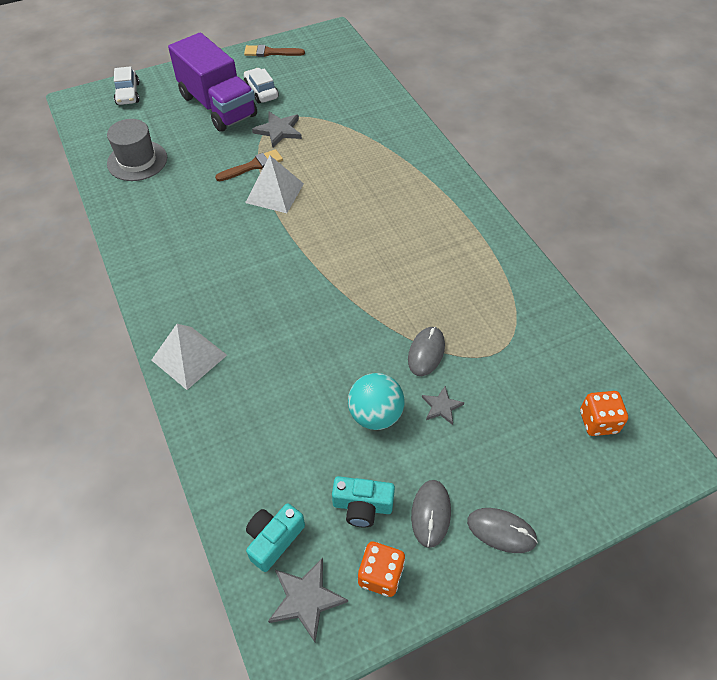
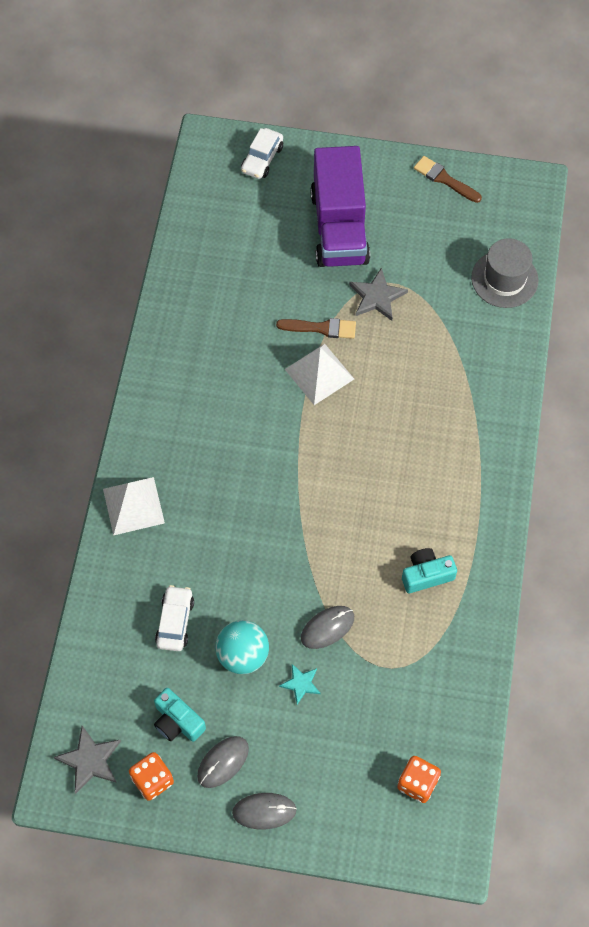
camera: 35 degrees right, 10 degrees up
(137, 161) = (219, 257): grey hat -> grey hat (504, 279)
(261, 91) = (396, 232): white car -> white car (175, 622)
(274, 539) = (97, 702): turquoise camera -> turquoise camera (426, 575)
(441, 406) = (301, 684): grey star -> turquoise star
(501, 531) = (264, 811): grey mouse -> grey mouse turned 60 degrees counterclockwise

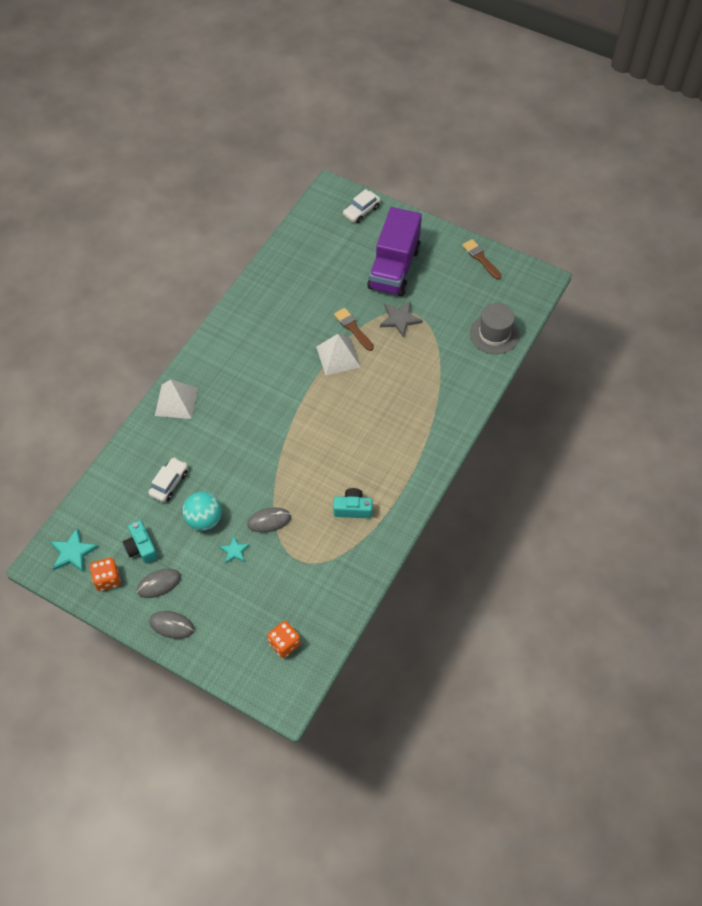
camera: 20 degrees right, 5 degrees down
(90, 760) = (73, 552): grey star -> turquoise star
(321, 328) = (353, 328): brown brush -> brown brush turned 150 degrees counterclockwise

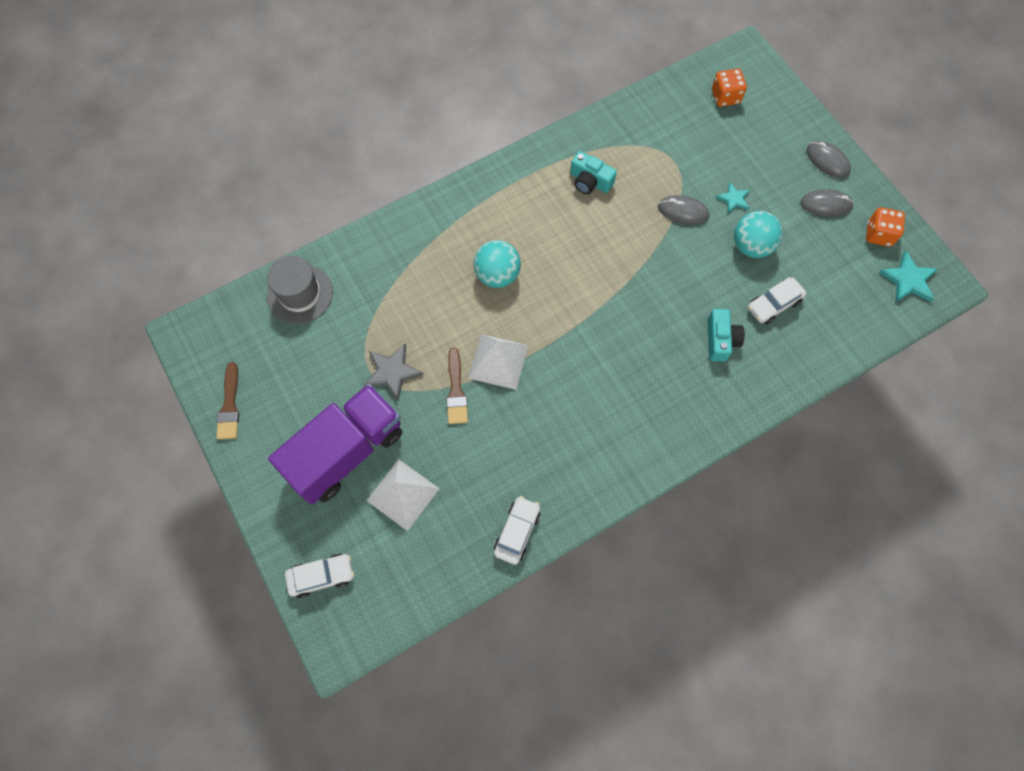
camera: 150 degrees left, 10 degrees up
(141, 547) = (831, 249): turquoise camera -> turquoise camera (720, 340)
(176, 401) = (724, 403): white pyramid -> white pyramid (402, 494)
(267, 277) = (517, 532): none -> white car
(375, 408) = (497, 275): none -> turquoise ball

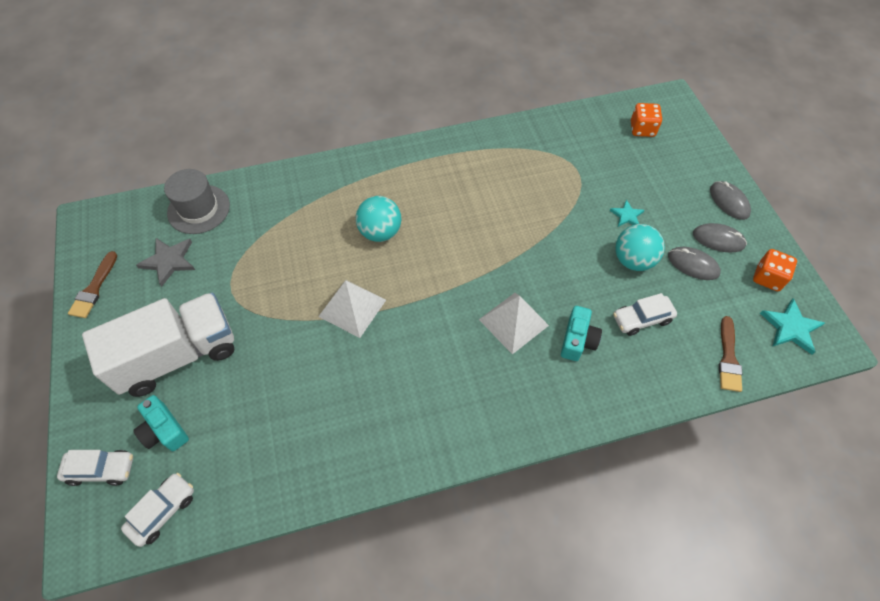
camera: 15 degrees right, 10 degrees down
(346, 452) = (177, 355): purple truck -> white truck
(392, 372) = (250, 294): grey star -> grey star (169, 261)
(402, 494) = (212, 410): white pyramid -> white pyramid (513, 322)
(456, 391) = (302, 325): brown brush -> brown brush (728, 358)
(517, 532) = (308, 478): white car -> white car (163, 511)
(590, 181) = (493, 172): turquoise camera -> turquoise camera (164, 430)
(683, 211) = (574, 216): grey mouse -> grey mouse (693, 265)

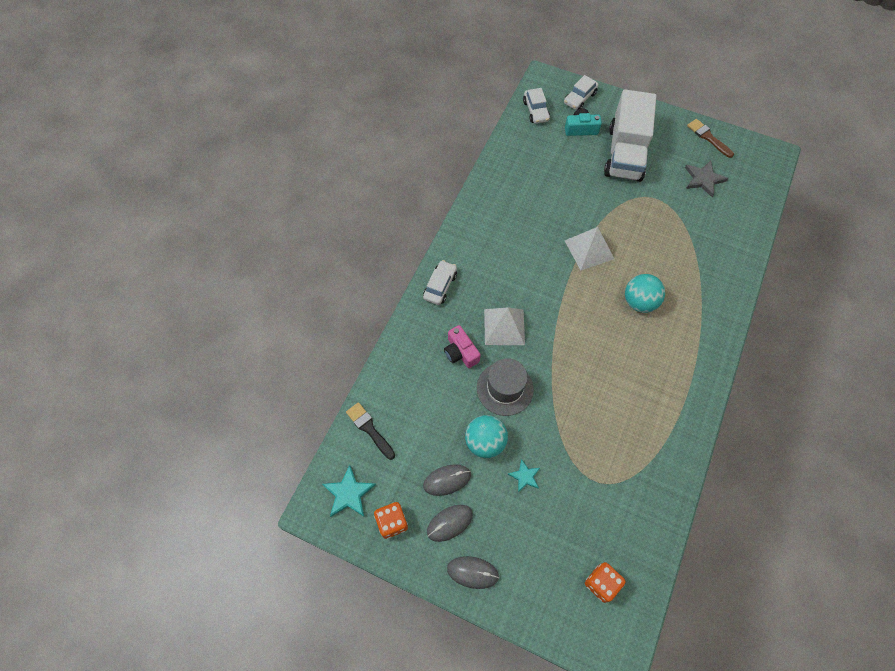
camera: 130 degrees right, 5 degrees up
(198, 209) = (741, 214): grey hat -> grey hat (505, 388)
(577, 340) = (460, 352): turquoise camera -> pink camera
(642, 319) = (440, 403): white car -> white car (440, 286)
(728, 358) = (369, 429): brown brush -> black brush

